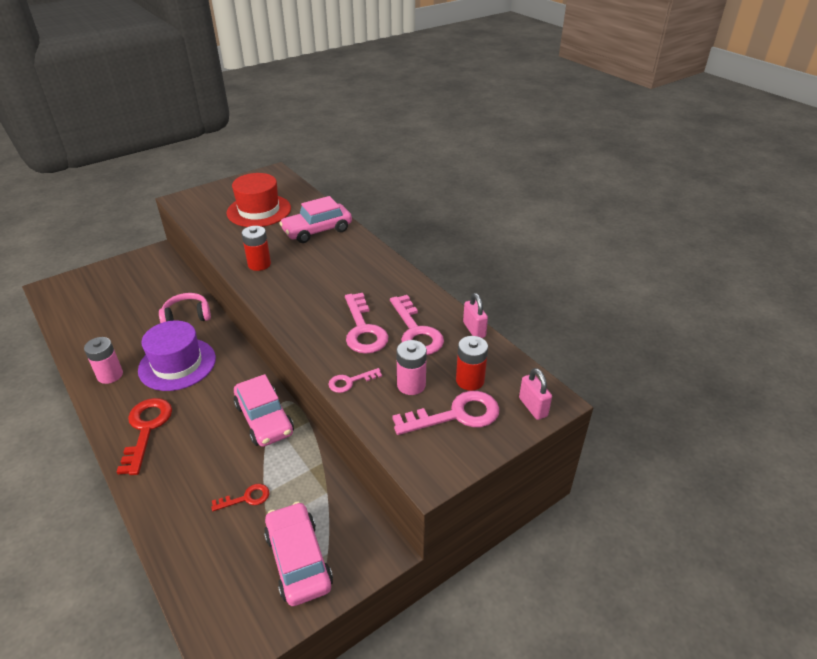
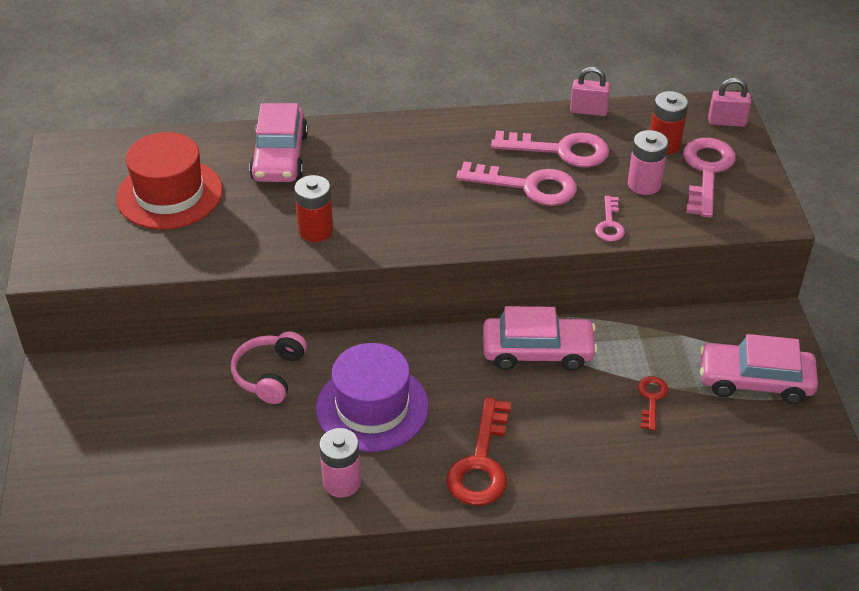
camera: 60 degrees left, 5 degrees up
(146, 429) = (481, 463): red key -> red key turned 105 degrees counterclockwise

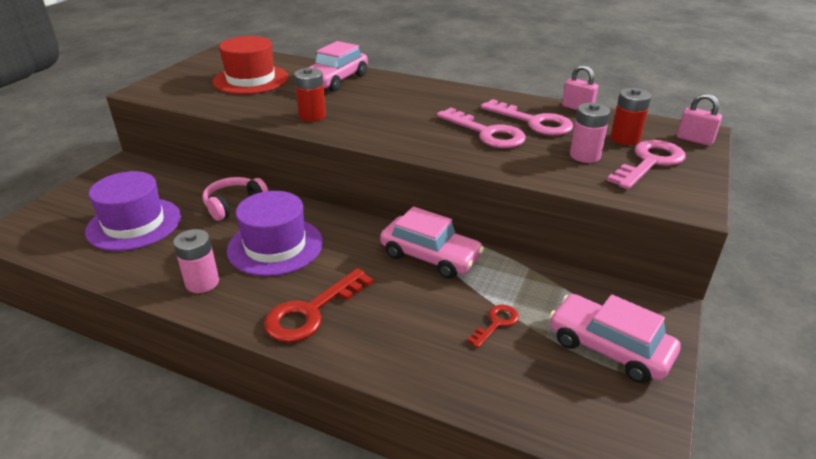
camera: 30 degrees right, 10 degrees down
(181, 449) = (134, 224): none -> purple hat
(609, 224) = (531, 170): pink key -> none

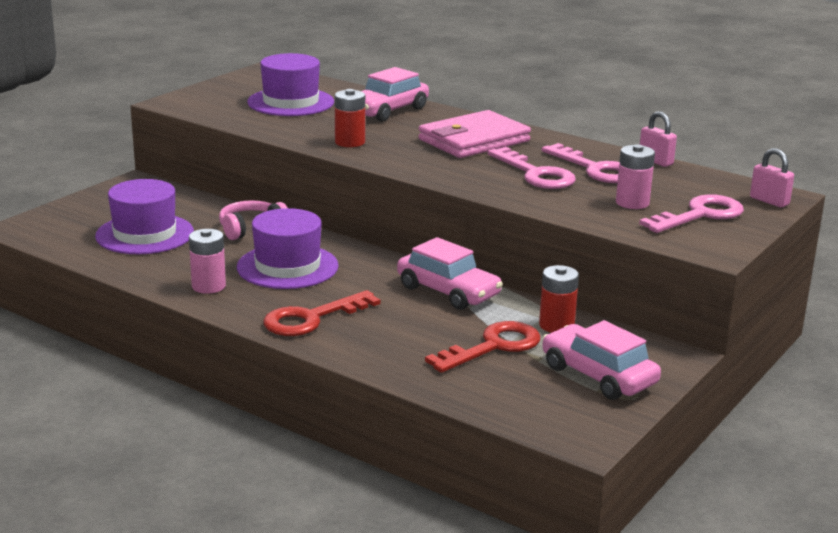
camera: 10 degrees right, 10 degrees down
(251, 79) = (291, 102): red hat -> purple hat
(419, 103) = (474, 140): none -> pink wallet
(496, 323) = (493, 347): red key -> red key, size x1.87
(625, 139) = (689, 193): red battery -> red battery (556, 325)

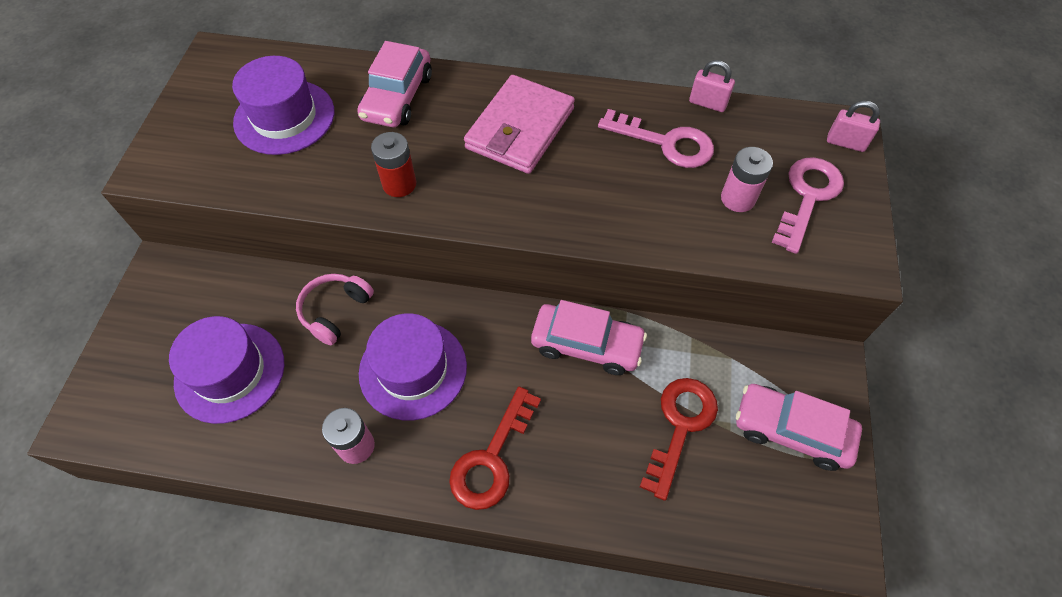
camera: 25 degrees left, 35 degrees up
(536, 174) = (619, 177): pink key -> none
(556, 325) = (710, 360): red battery -> none

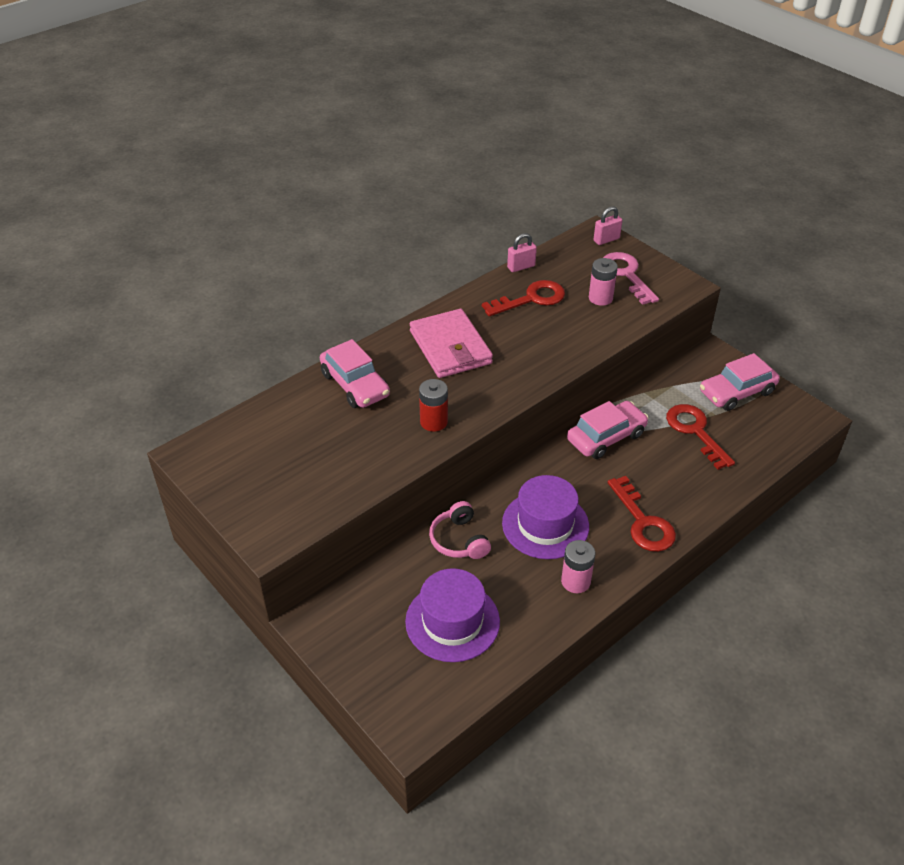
camera: 50 degrees left, 15 degrees down
(284, 117) = (304, 447): purple hat -> none
(666, 143) = (531, 299): pink key -> red key

